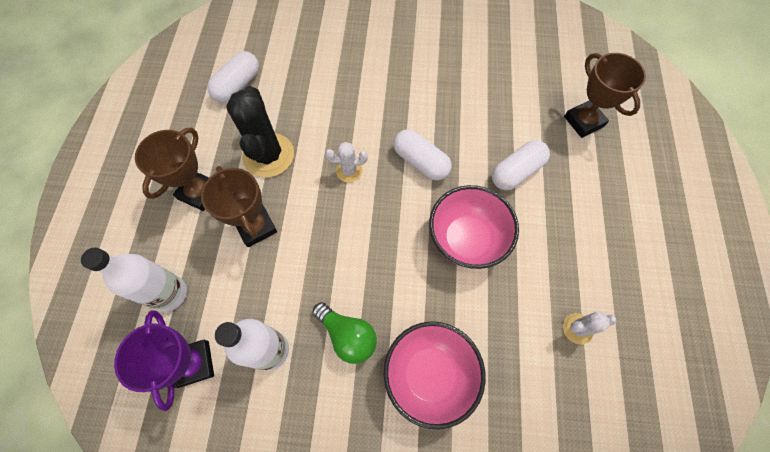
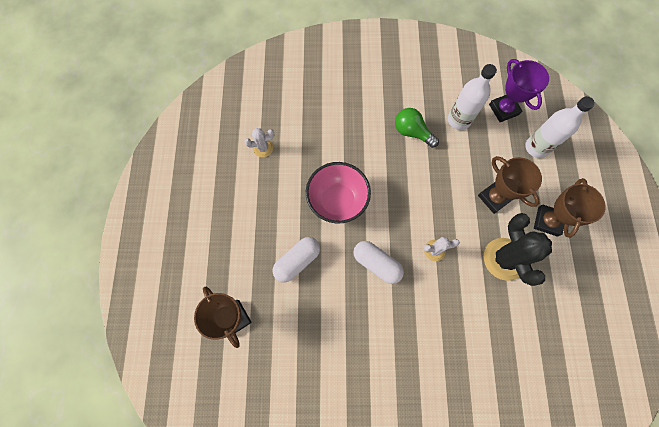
camera: 175 degrees right, 5 degrees up
(238, 85) = (557, 331): white capsule -> none
(429, 375) = (358, 115): pink bowl -> none

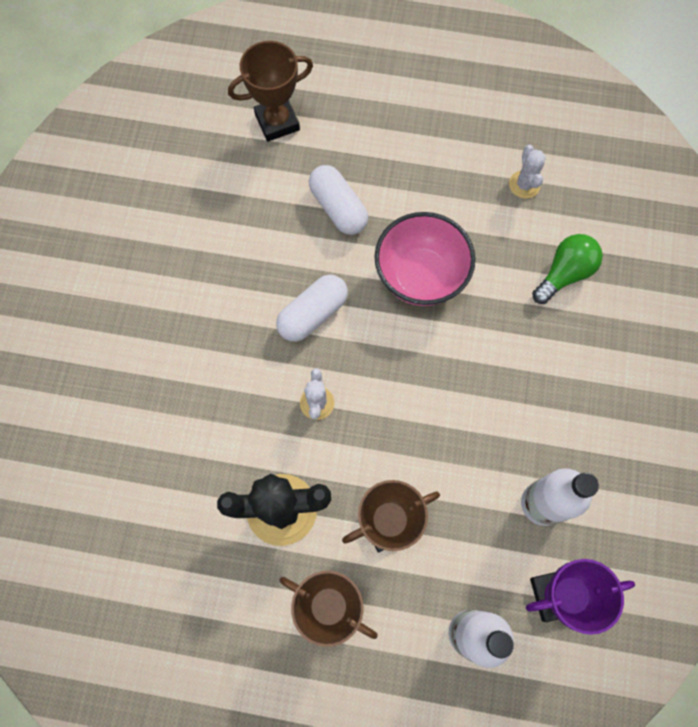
camera: 100 degrees right, 0 degrees up
(412, 132) = (527, 416): green light bulb -> green light bulb (564, 273)

